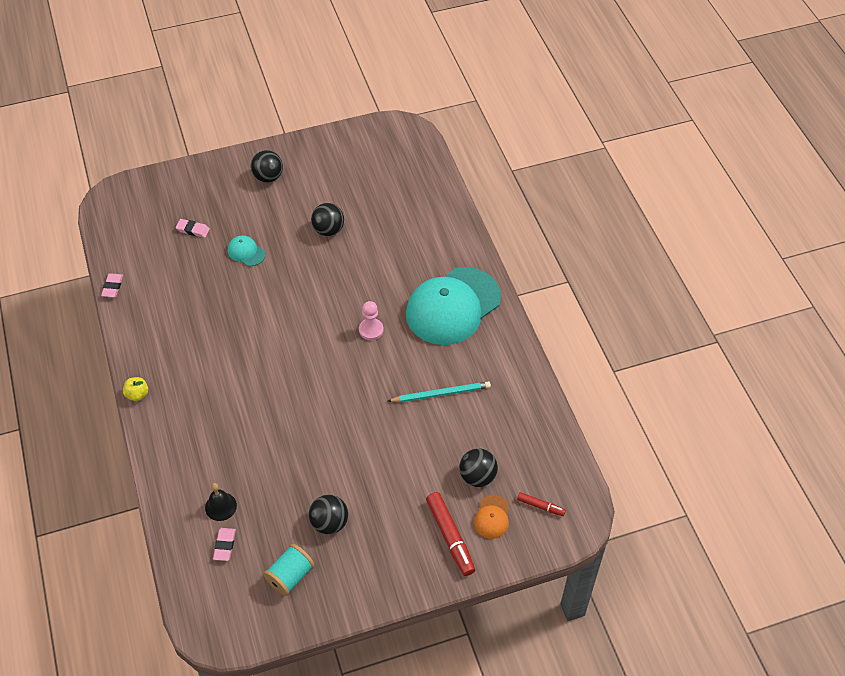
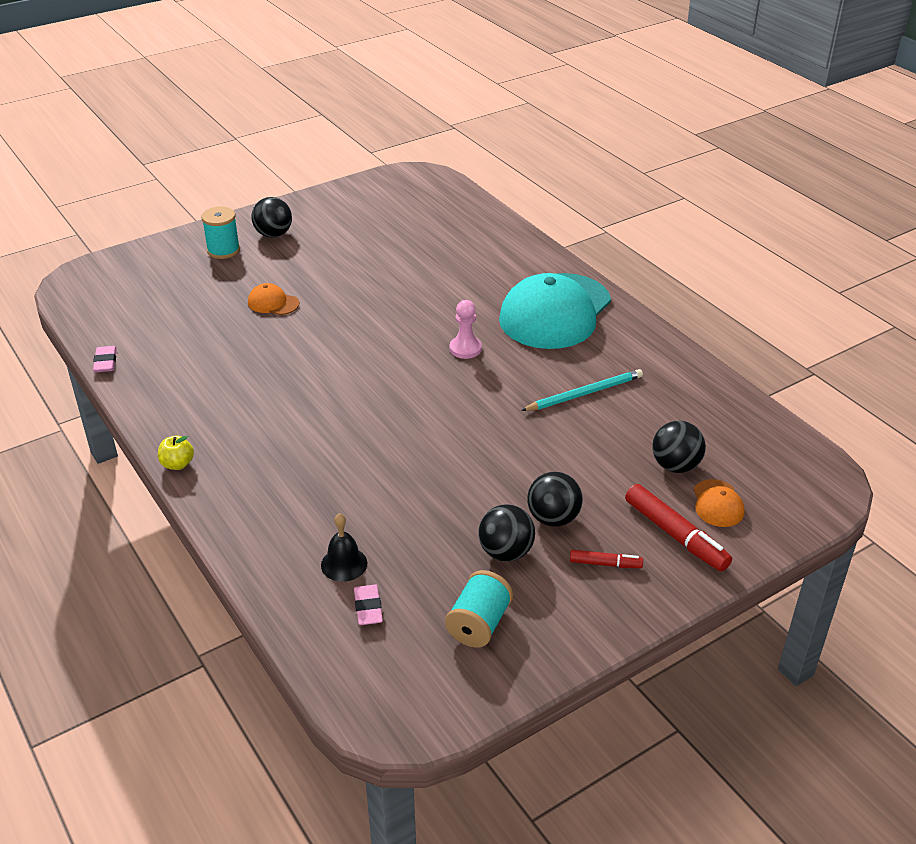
camera: 15 degrees left, 15 degrees down
(193, 230) = (195, 293): pink eraser -> none
(226, 187) = (223, 250): none -> turquoise spool
(246, 252) = (273, 303): turquoise cap -> orange cap
(328, 230) = (369, 268): black ball -> black ball (553, 518)
(540, 506) = (771, 481): red marker -> red marker (605, 564)

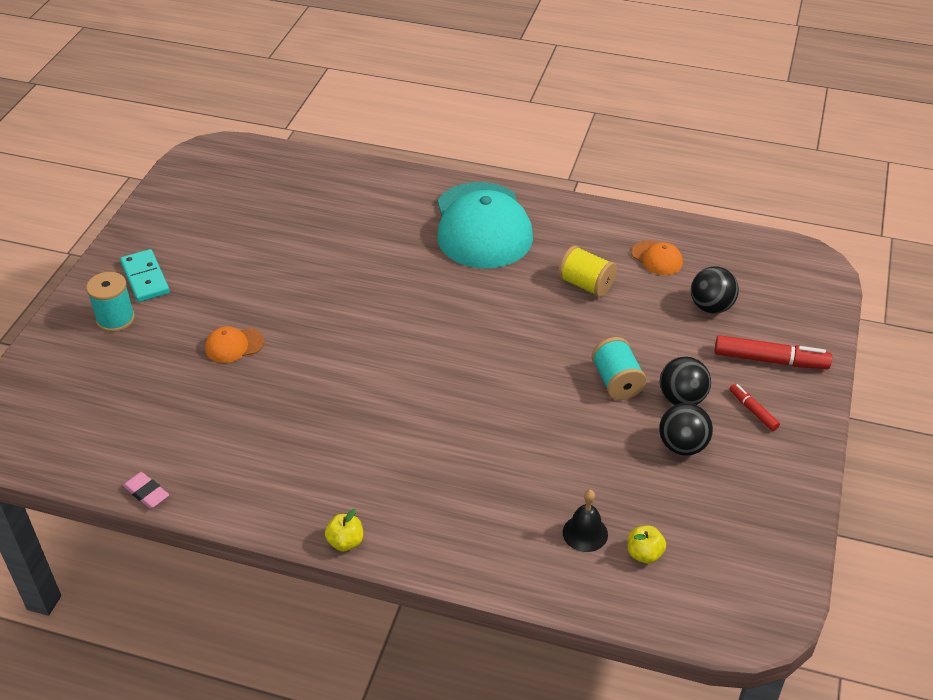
camera: 40 degrees left, 5 degrees up
(273, 234) = (145, 278): black ball -> turquoise domino
(368, 608) = (644, 554): pink eraser -> yellow apple
(465, 349) = (453, 297): pink pawn -> none
(478, 624) = (730, 512): turquoise spool -> turquoise spool (616, 382)
(584, 393) = (586, 285): turquoise pencil -> yellow spool
(605, 564) = (753, 411): red marker -> red marker turned 90 degrees counterclockwise
(717, 503) = (768, 319): orange cap -> orange cap (657, 258)

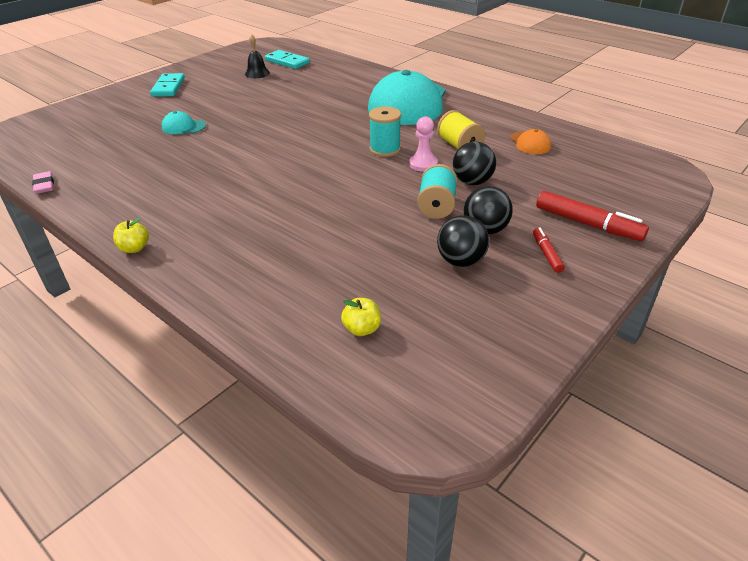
camera: 25 degrees right, 5 degrees down
(115, 319) = (130, 101): turquoise spool -> turquoise spool (385, 149)
(234, 345) = (183, 127): orange cap -> turquoise cap
(269, 184) = (287, 62): none -> turquoise domino
(565, 324) = (423, 164): none -> pink pawn
(585, 533) = (322, 297): black bell -> black bell (257, 73)
(711, 307) = (556, 179): black ball -> black ball (472, 182)

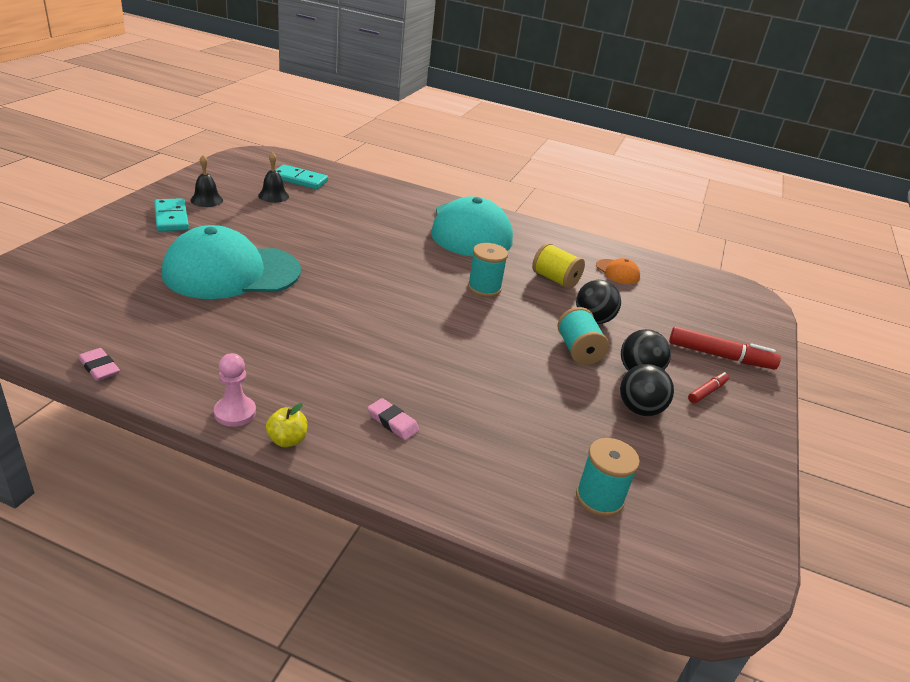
camera: 25 degrees left, 5 degrees down
(183, 127) = (231, 272): turquoise cap -> turquoise cap, size x2.45
(203, 75) = (206, 200): none -> black bell
(225, 245) = (392, 422): none -> pink eraser
(362, 329) = (599, 498): yellow apple -> turquoise spool
(423, 164) = (534, 303): pink pawn -> pink pawn (235, 412)
(546, 254) = (706, 392): red marker -> red marker turned 75 degrees clockwise

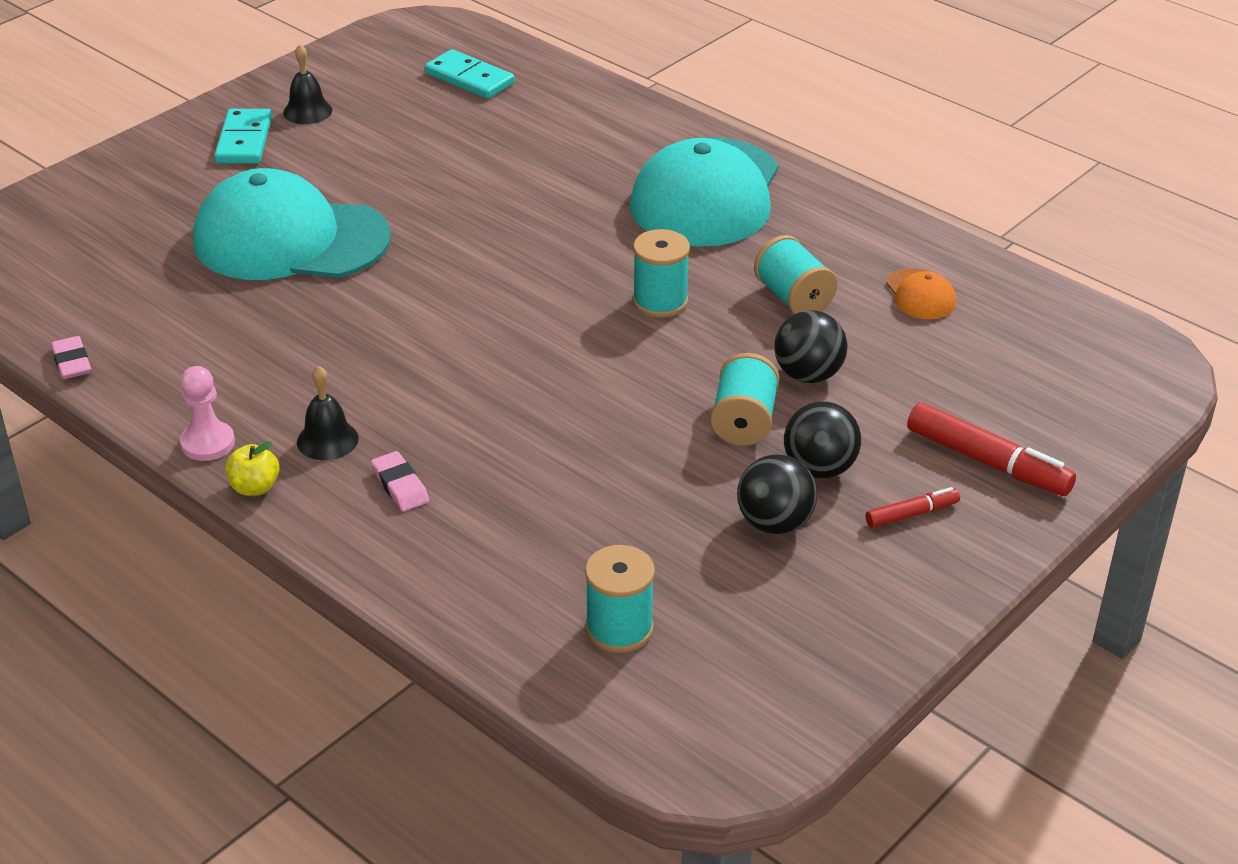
camera: 25 degrees right, 5 degrees up
(273, 196) = (412, 108): black bell -> black bell (327, 440)
(555, 279) = (793, 298): yellow spool -> turquoise spool

